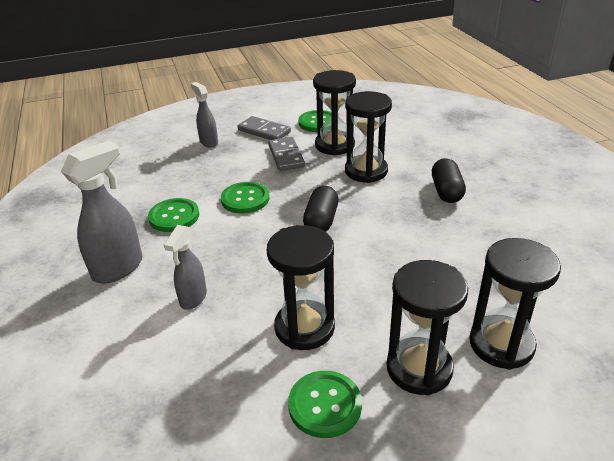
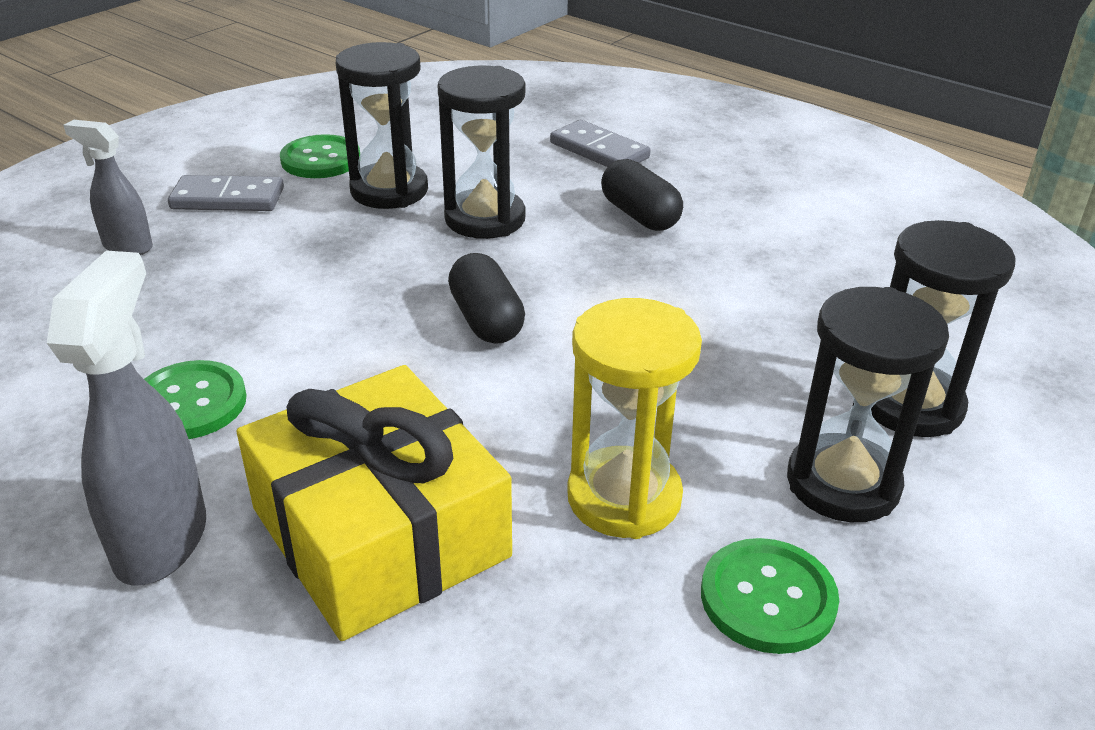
camera: 35 degrees left, 0 degrees up
(193, 298) = (380, 532): grey spray bottle -> yellow gift
(245, 199) = (309, 327): green button -> none
(286, 156) = (315, 231): grey domino -> grey domino (599, 150)
(304, 328) = (624, 497): black hourglass -> yellow hourglass

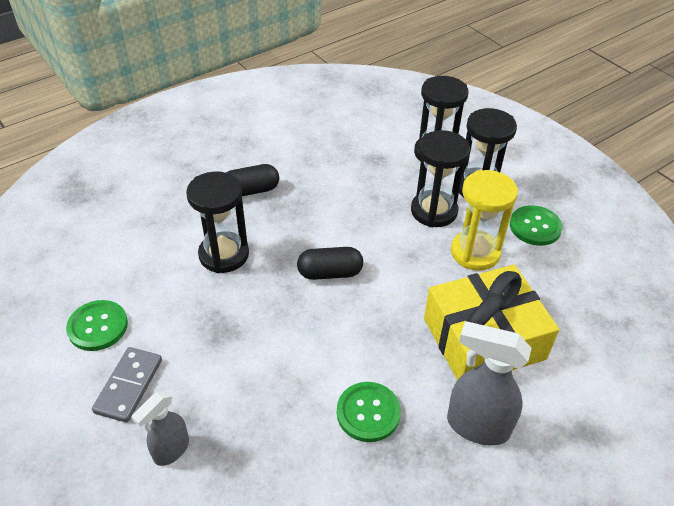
camera: 75 degrees left, 10 degrees up
(389, 191) = (165, 294): black hourglass -> black hourglass (434, 211)
(599, 150) = (166, 188): grey domino -> none

